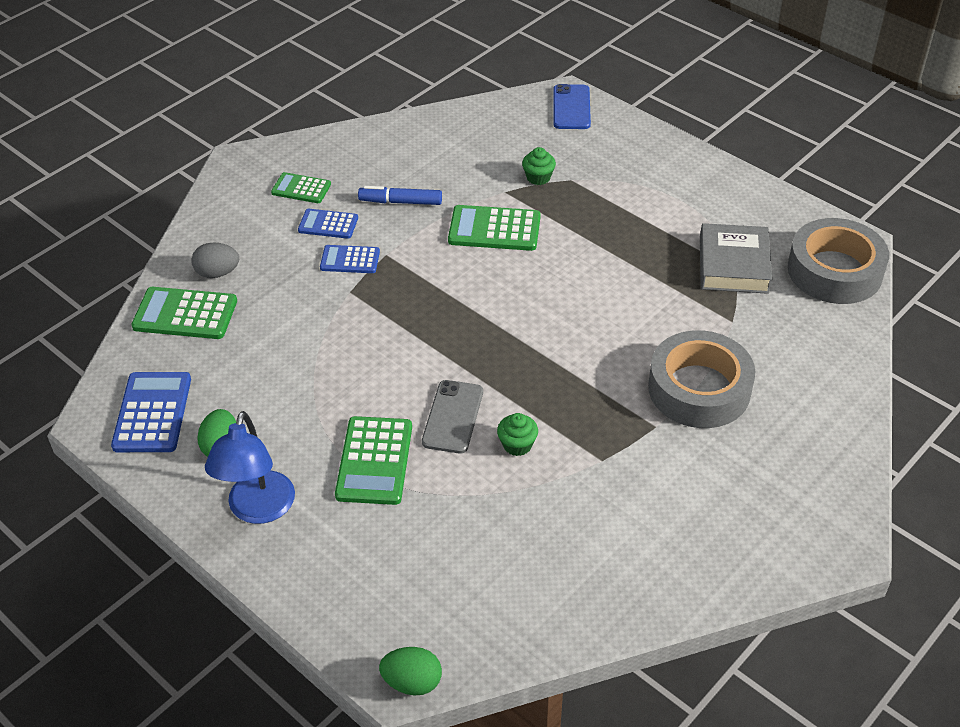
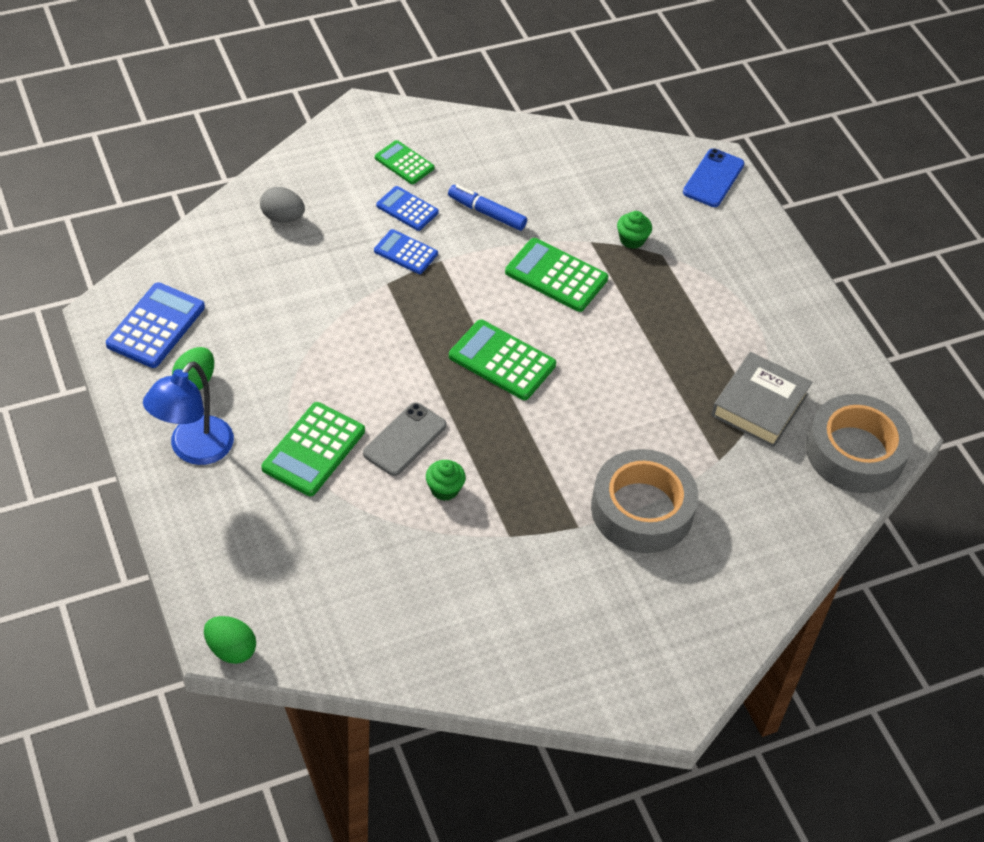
camera: 20 degrees right, 5 degrees up
(185, 314) = (233, 246): green calculator -> green calculator (502, 361)

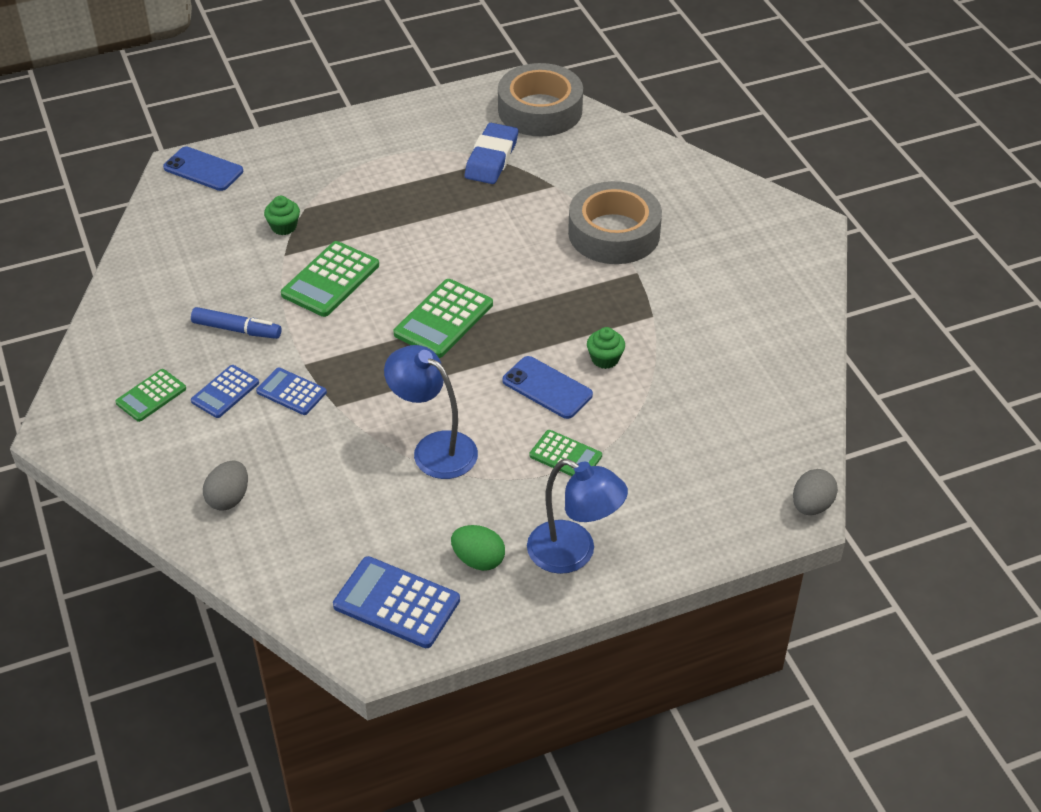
camera: 85 degrees left, 5 degrees down
(231, 650) = (811, 506): green egg -> grey egg
(314, 450) = (565, 456): green calculator -> green calculator, size x0.62
(330, 352) = (434, 448): none -> blue lamp
(405, 252) = (291, 392): blue calculator -> blue calculator turned 90 degrees clockwise
(405, 439) = (547, 388): grey phone -> blue phone
(486, 213) = (237, 329): blue marker -> blue marker turned 105 degrees counterclockwise
(759, 405) = (491, 158): grey book -> blue eraser

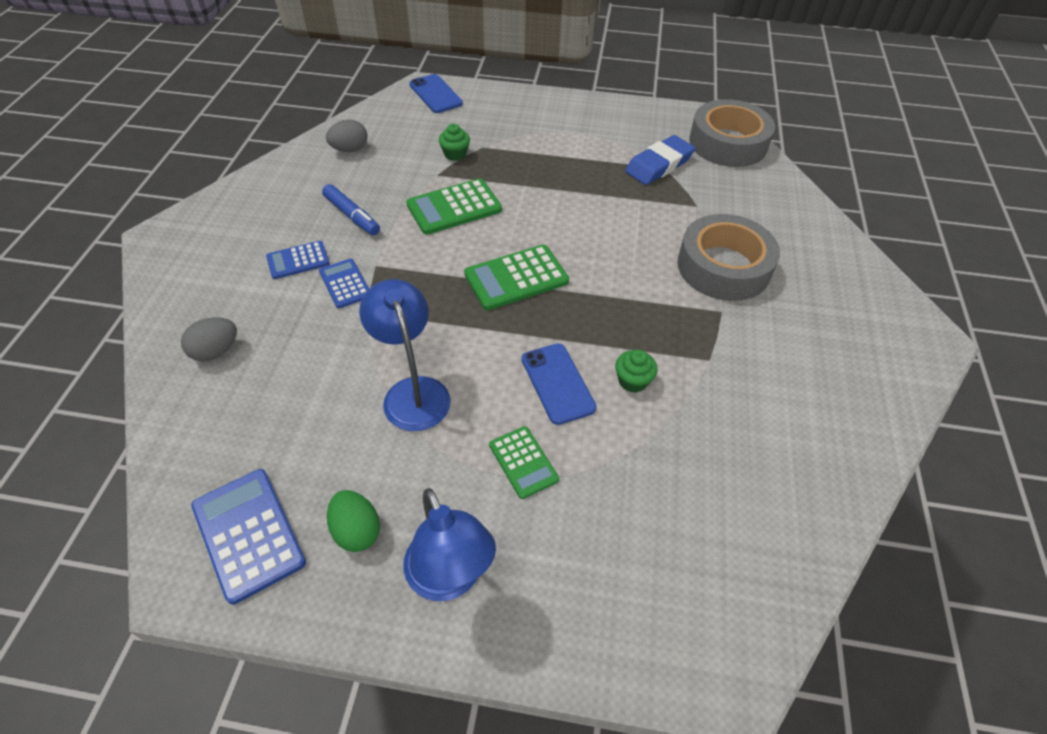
camera: 30 degrees right, 5 degrees up
(151, 396) = (245, 239): green calculator -> none
(811, 506) = (751, 674): grey egg -> grey egg (350, 149)

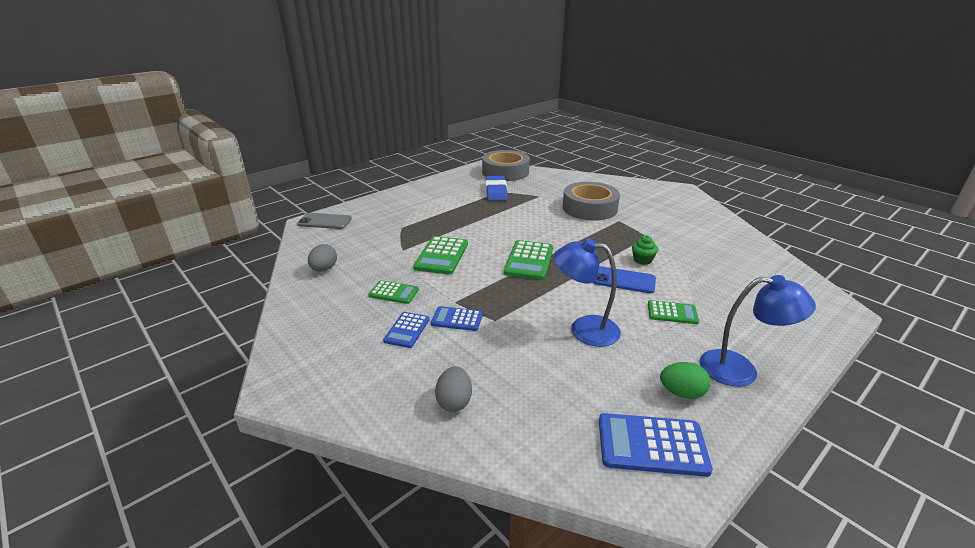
camera: 50 degrees left, 20 degrees down
(352, 216) = (393, 292): blue marker -> green calculator
(436, 94) = (325, 221): blue phone -> grey phone
(455, 154) = (393, 237): green cupcake -> none

